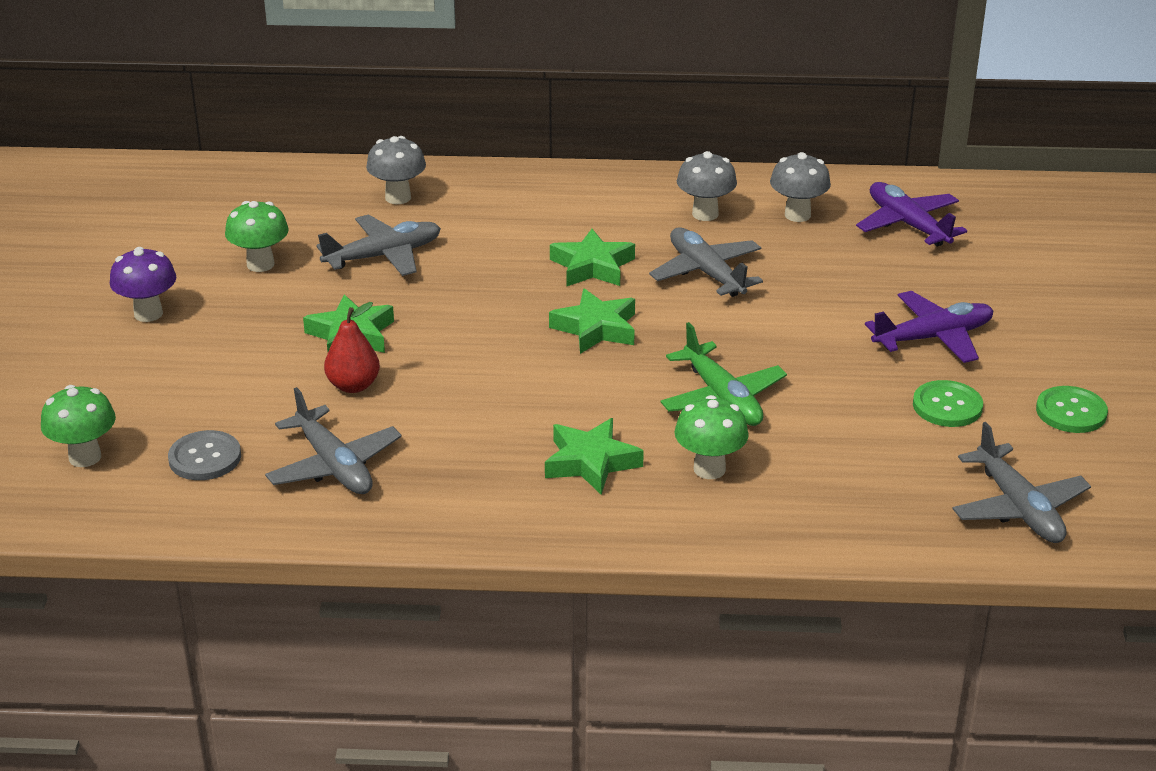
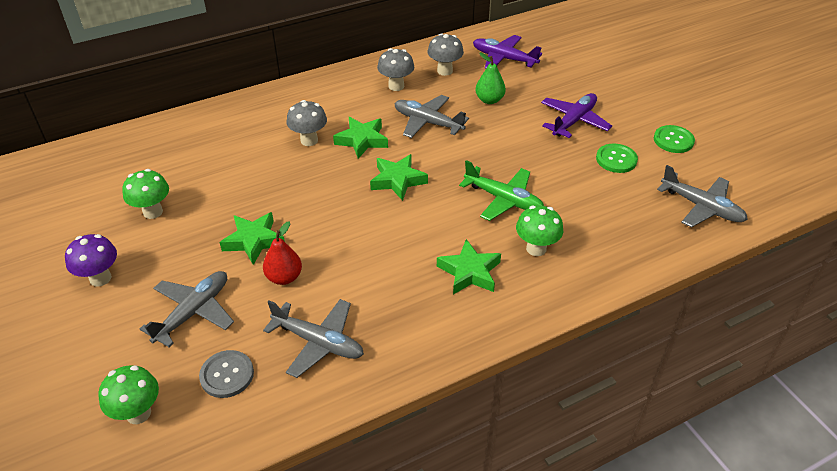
camera: 30 degrees left, 10 degrees up
(384, 256) = (231, 177): grey plane -> grey plane (194, 312)
(398, 197) = (207, 134): grey mushroom -> grey mushroom (309, 140)
(828, 272) = (489, 100): none -> green pear

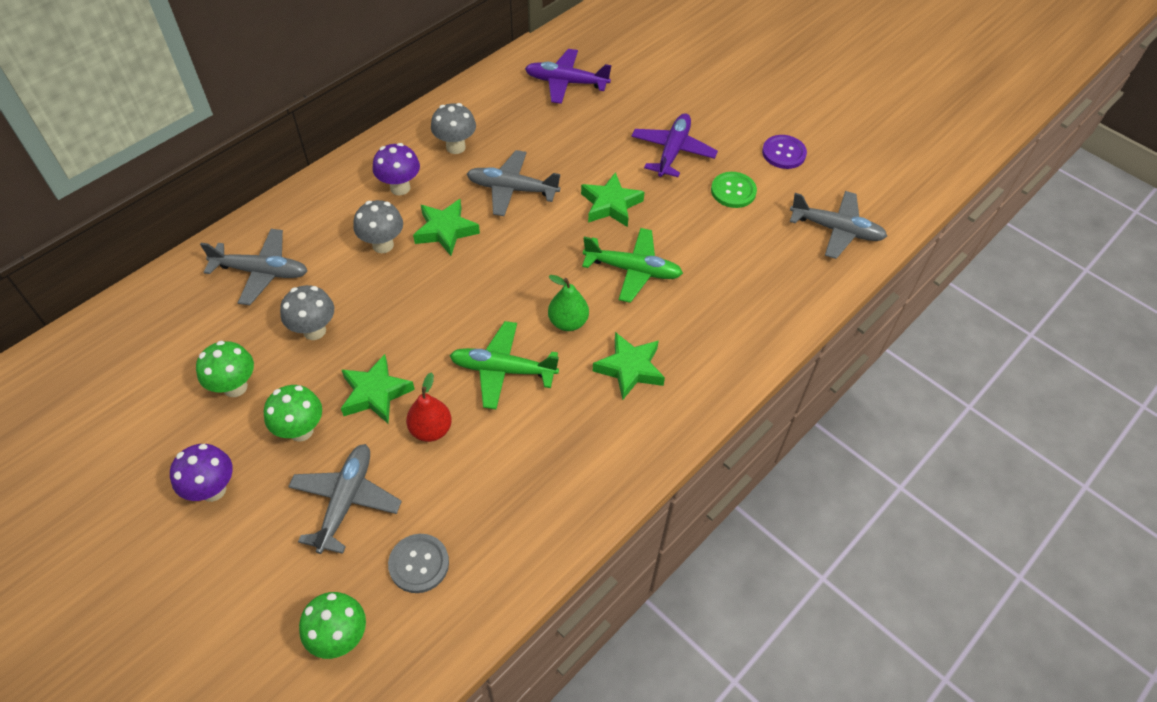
camera: 20 degrees left, 10 degrees up
(319, 342) = (503, 497): grey plane -> grey plane (262, 272)
(340, 105) = (400, 188): none -> purple mushroom
(362, 248) = (502, 370): none -> green plane
(398, 180) = (508, 274): green star -> green star (611, 204)
(444, 71) = (504, 114): grey mushroom -> grey mushroom (314, 331)
(489, 100) = (570, 143): green pear -> green pear (568, 322)
(536, 248) = (688, 322): green mushroom -> green mushroom (301, 430)
(673, 140) = (783, 153): green button -> purple button

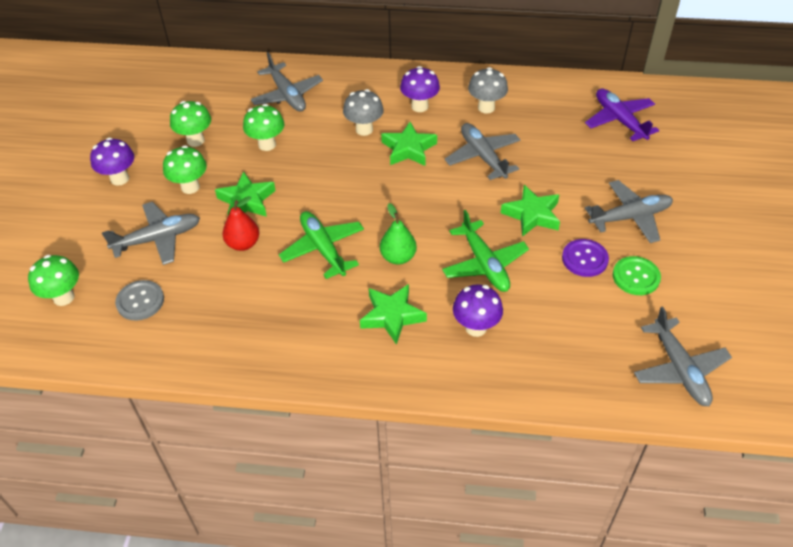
camera: 55 degrees right, 5 degrees down
(314, 331) = (267, 144): grey mushroom -> green mushroom
(673, 151) = (630, 217): purple plane -> grey plane
(693, 320) = (476, 327): none -> purple mushroom
(783, 153) = (720, 285): purple button -> purple button (584, 259)

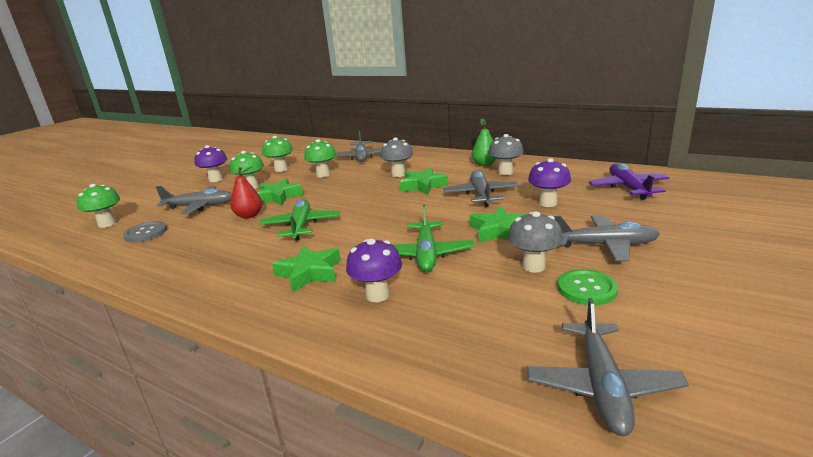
camera: 25 degrees right, 25 degrees down
(398, 257) = (354, 239): green pear -> green pear (485, 164)
(419, 106) = (451, 168): purple mushroom -> purple mushroom (548, 203)
(584, 259) = (533, 266): purple button -> grey mushroom

